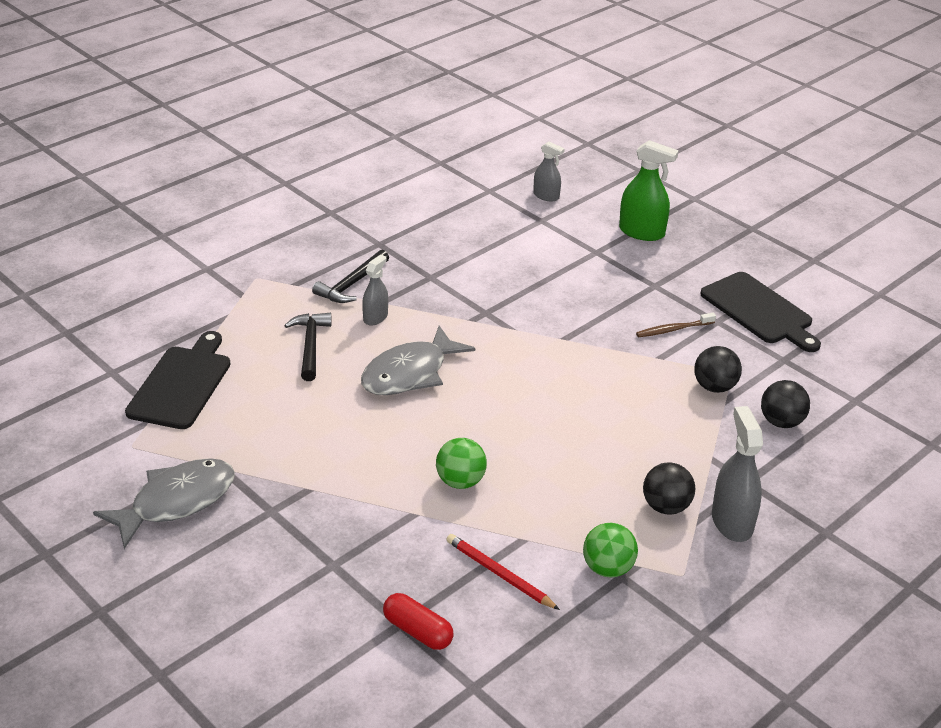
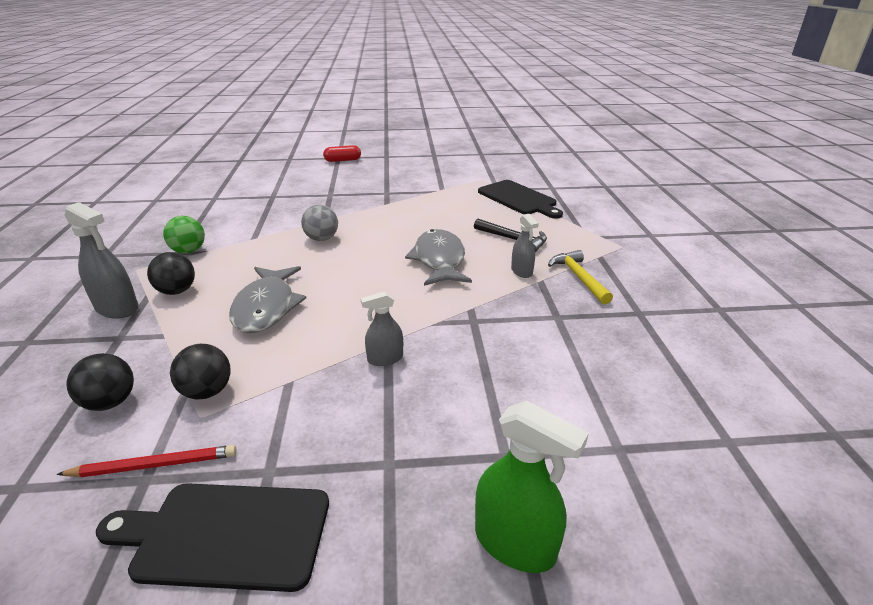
camera: 130 degrees right, 5 degrees down
(176, 502) = (426, 178): grey fish -> grey fish (266, 307)
(351, 284) = (578, 277): black hammer -> yellow hammer
(417, 631) = (261, 198): red capsule -> red capsule (343, 160)
(460, 481) = (322, 239): green ball -> grey ball
(499, 574) = (248, 224): red pencil -> red pencil (154, 465)
(546, 196) = (688, 493): grey spray bottle -> grey spray bottle (385, 358)
(641, 232) = (514, 543): green spray bottle -> green spray bottle turned 120 degrees counterclockwise
(673, 329) = (306, 422): brown toothbrush -> none

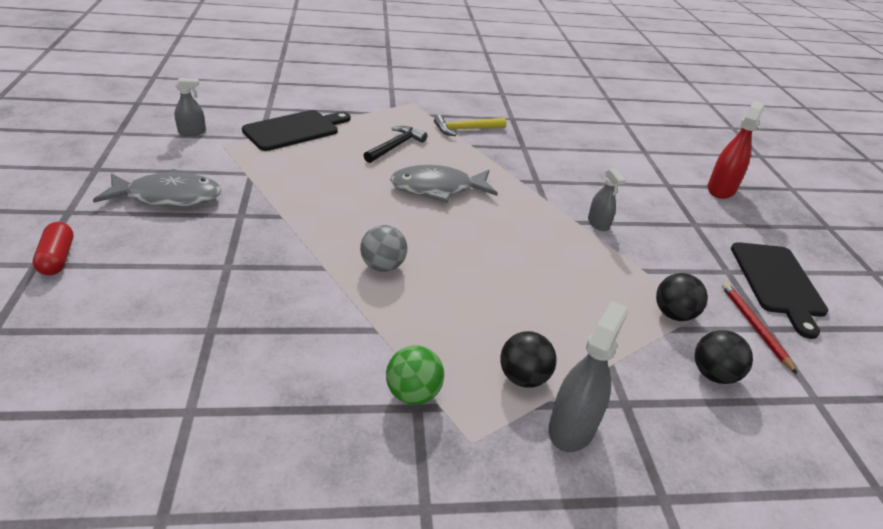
camera: 95 degrees left, 5 degrees up
(266, 307) = (542, 295): grey fish -> grey fish (168, 197)
(514, 543) = (721, 189): green spray bottle -> red spray bottle
(521, 271) = (457, 151): grey spray bottle -> grey spray bottle (192, 132)

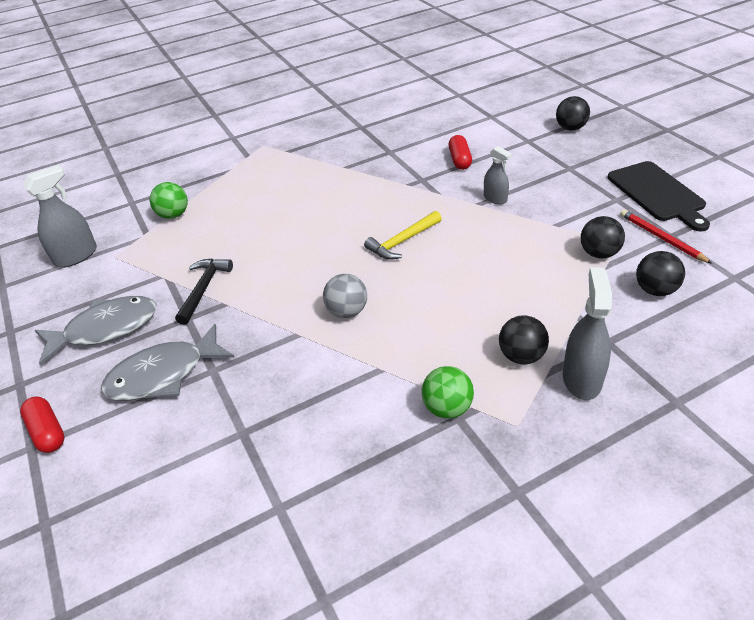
camera: 15 degrees left, 5 degrees up
(192, 132) = (76, 256): grey spray bottle -> grey spray bottle, size x1.62
(294, 130) = (173, 215): black cutting board -> green ball
(395, 146) = (278, 194): black hammer -> black hammer (203, 289)
(437, 189) = (343, 221): grey fish -> grey fish (163, 374)
(466, 129) = (328, 153): yellow hammer -> yellow hammer (402, 242)
(586, 178) = (460, 160): none -> red capsule
(721, 189) = (570, 128): red spray bottle -> black ball

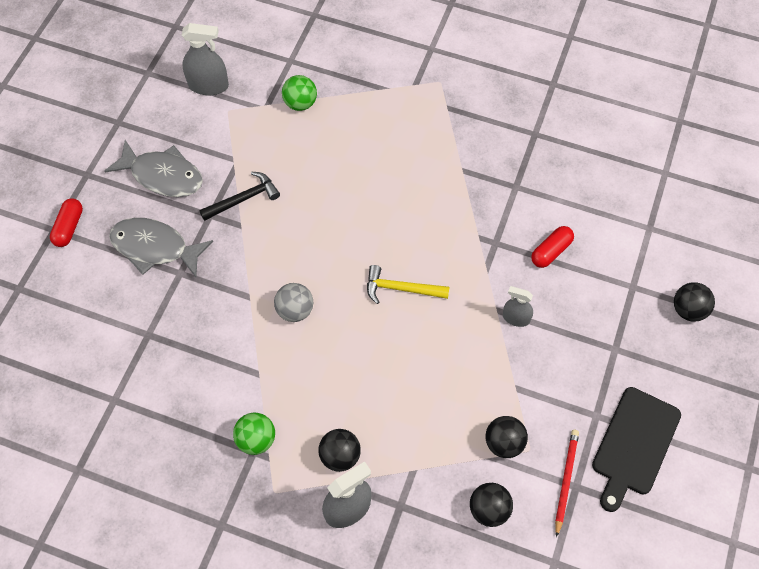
camera: 45 degrees right, 20 degrees up
(495, 198) = (516, 318): grey spray bottle -> grey spray bottle turned 105 degrees clockwise

